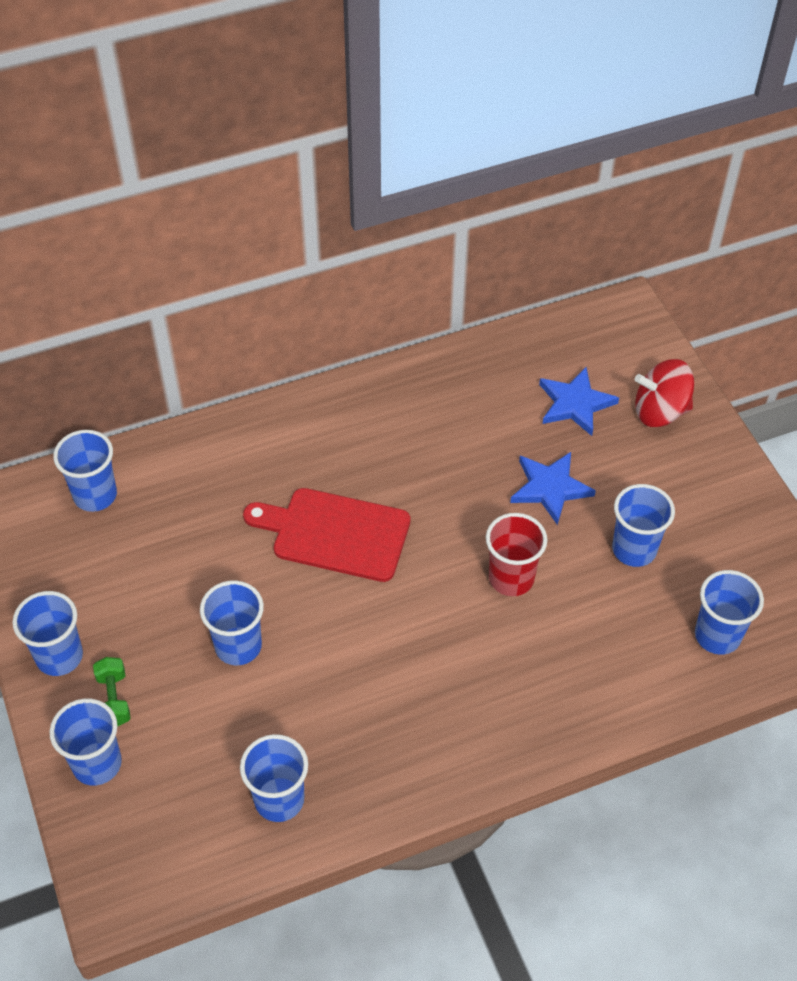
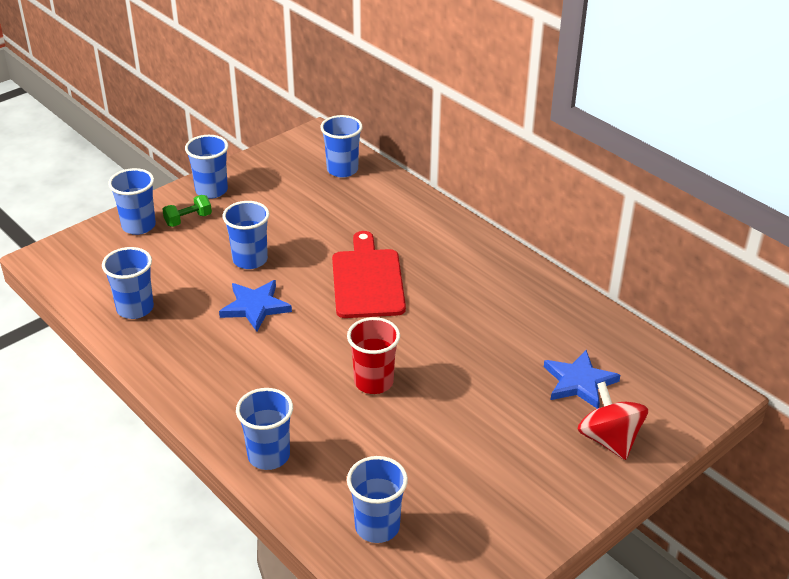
camera: 70 degrees right, 15 degrees down
(550, 488) = (477, 385): blue star -> blue star (255, 307)
(634, 549) = (442, 452): blue cup -> blue cup (269, 456)

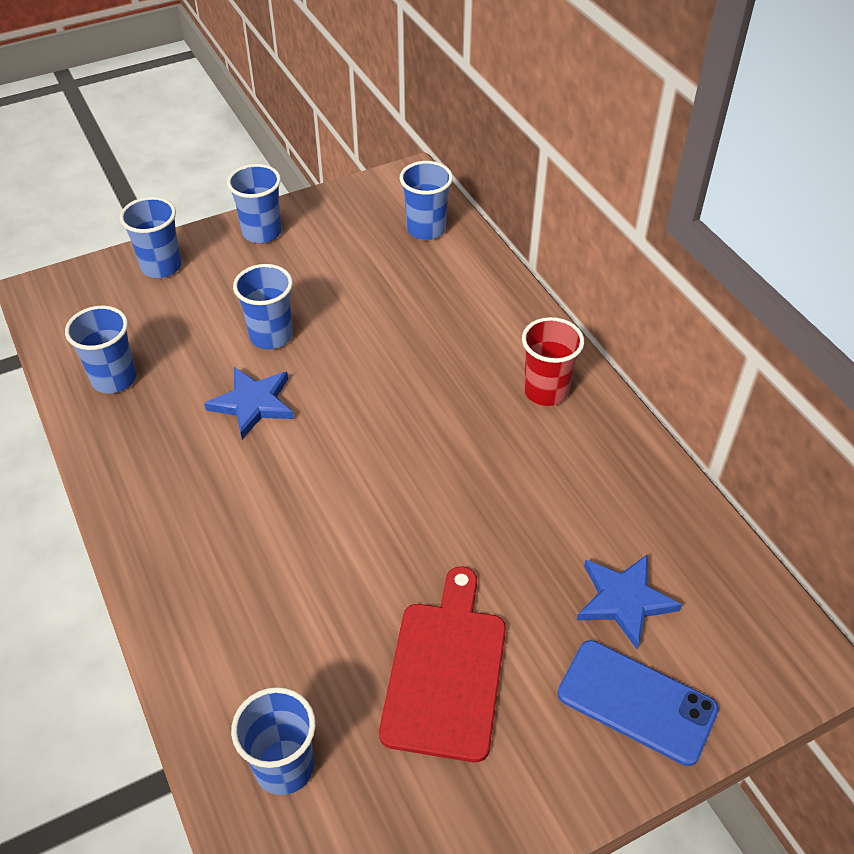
camera: 15 degrees right, 10 degrees up
(188, 220) = (220, 268): green dumbbell -> none
(269, 456) = (190, 624): blue cup -> none
(367, 280) = (401, 391): red cutting board -> red cutting board (445, 672)
(373, 382) = (357, 543): red cup -> red cup (546, 391)
(609, 440) = (636, 702): red spinning top -> blue phone

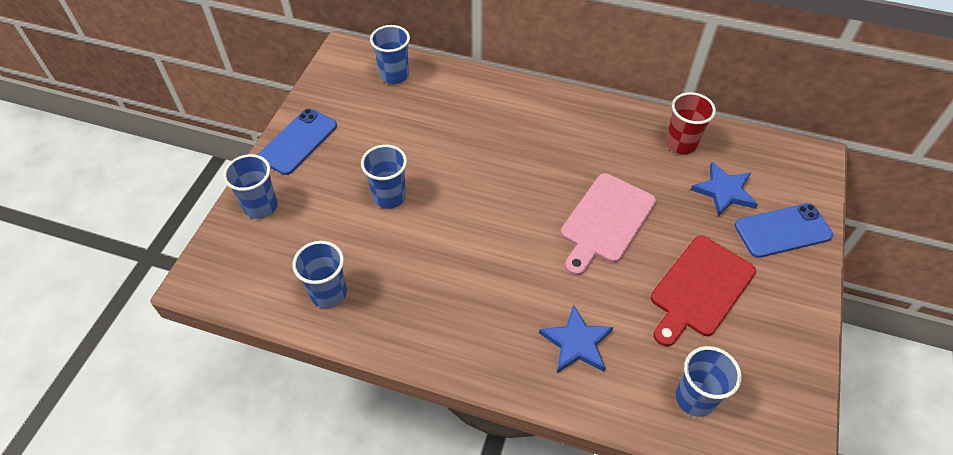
camera: 45 degrees left, 5 degrees up
(253, 403) = (432, 241): blue star -> blue star (576, 343)
(262, 232) = (298, 141): blue cup -> blue phone
(441, 520) = (606, 221): none -> pink cutting board
(445, 672) = (700, 289): red cutting board -> red cutting board turned 105 degrees counterclockwise
(546, 391) = (568, 119): red cup -> red cup (681, 144)

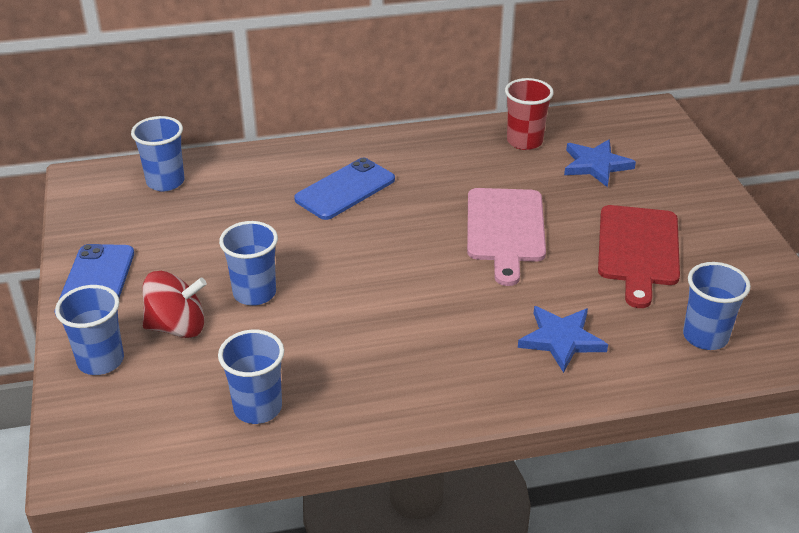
camera: 30 degrees left, 15 degrees down
(323, 201) = (177, 327): none -> red spinning top
(782, 231) = (672, 177): blue phone -> blue phone (345, 189)

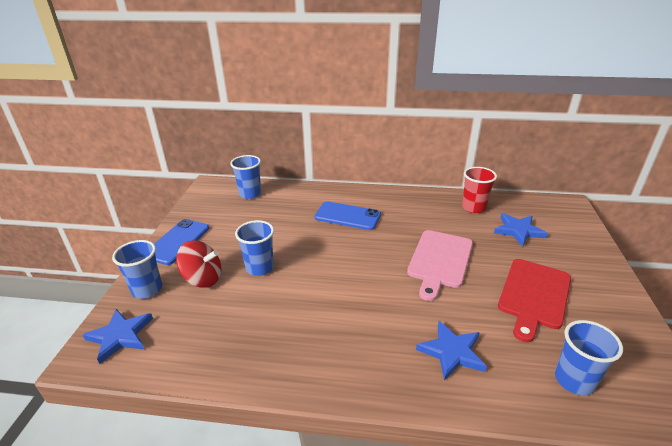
camera: 20 degrees right, 5 degrees down
(109, 428) = (120, 336): none -> blue star
(258, 408) = (216, 347): blue cup -> none
(345, 189) = (347, 216): blue phone -> blue phone turned 45 degrees clockwise

